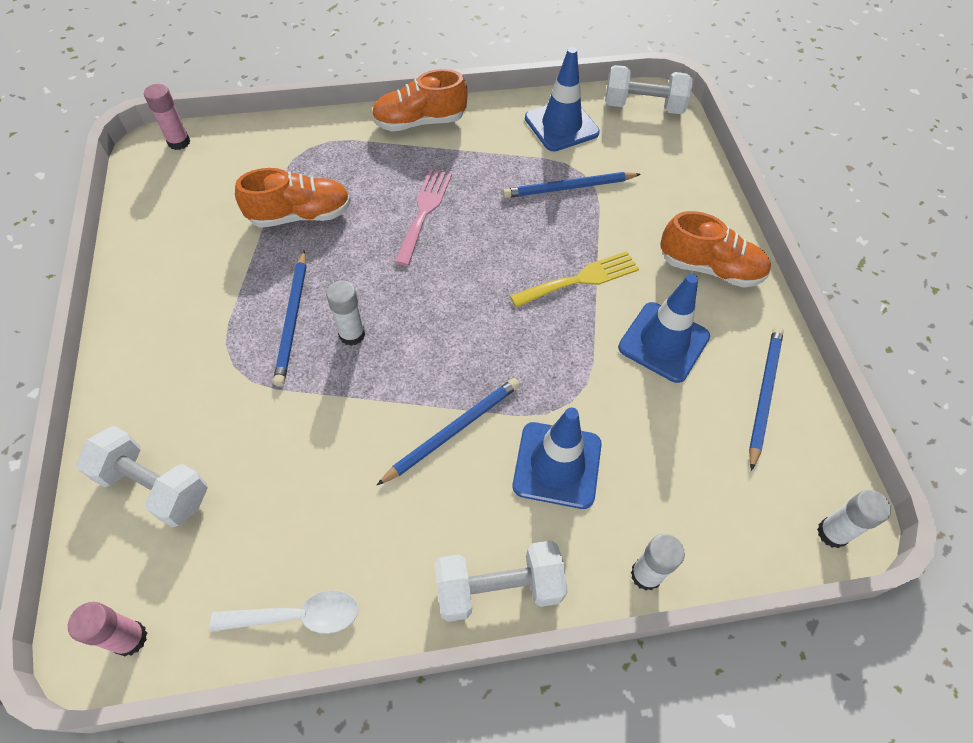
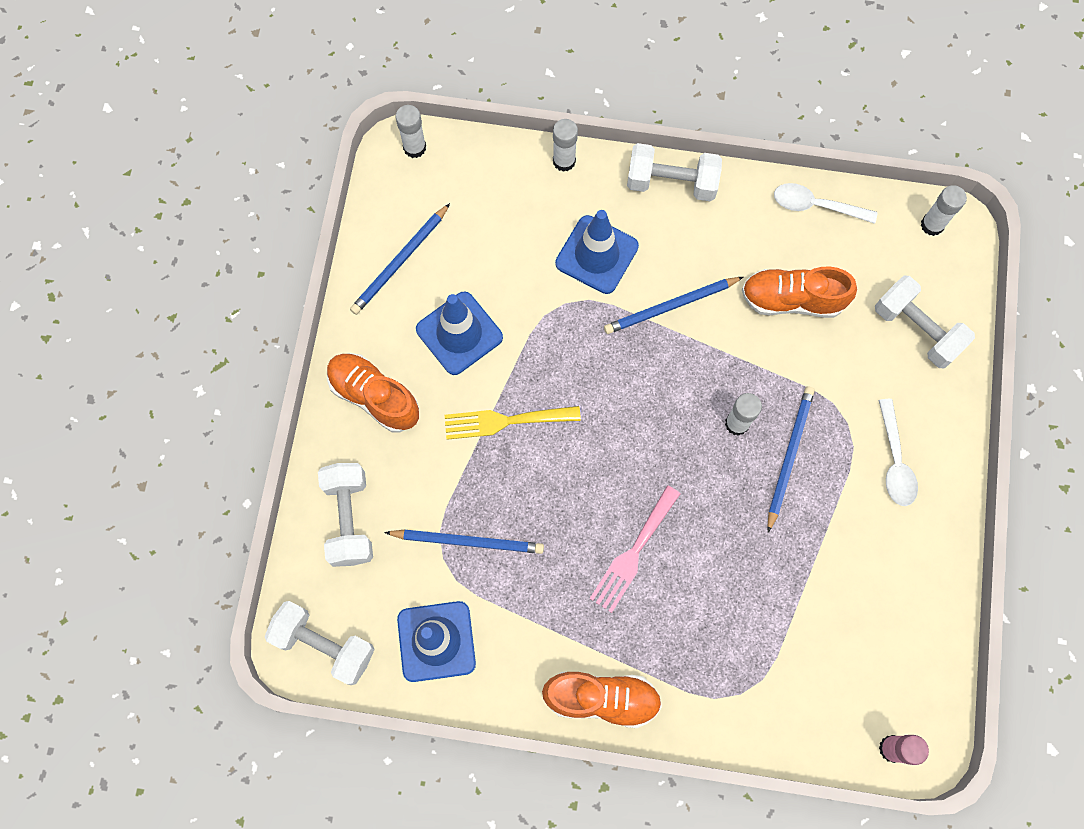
camera: 160 degrees left, 15 degrees up
(130, 638) = (932, 225): pink glue stick -> white glue stick
(180, 343) = (894, 460): none -> white spoon
(300, 215) = (764, 587): orange shoe -> orange shoe (792, 300)
(674, 179) = (349, 519): none -> white dumbbell

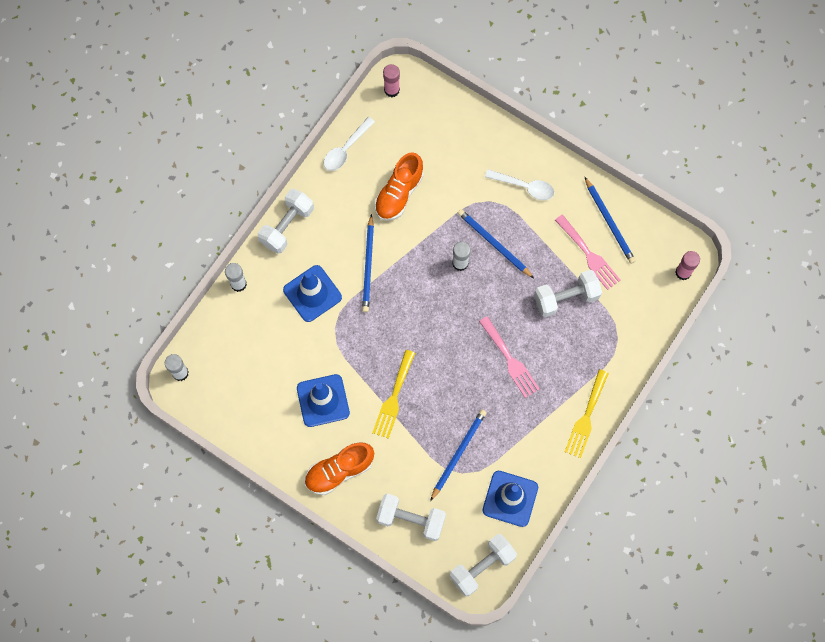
camera: 65 degrees left, 0 degrees up
(400, 261) = (256, 416): blue pencil -> blue pencil (609, 222)
(602, 698) = (586, 417): orange shoe -> yellow fork
(844, 596) = (589, 255): none -> pink fork
(916, 330) = (452, 133): white dumbbell -> white dumbbell (566, 298)
(932, 225) = (391, 90): white glue stick -> pink glue stick

